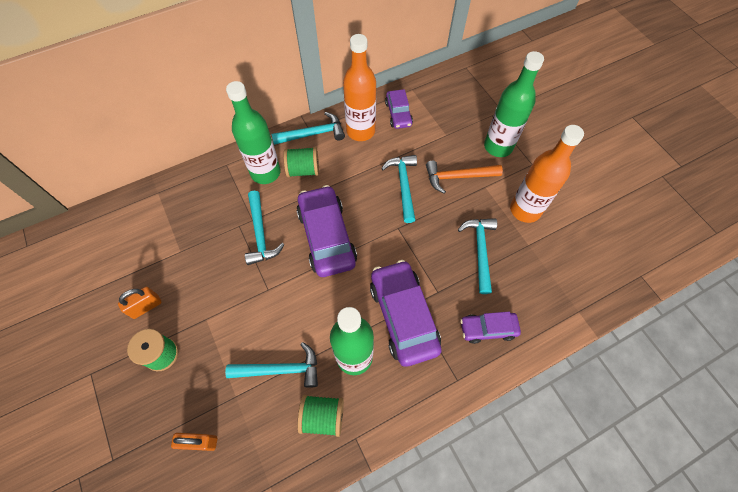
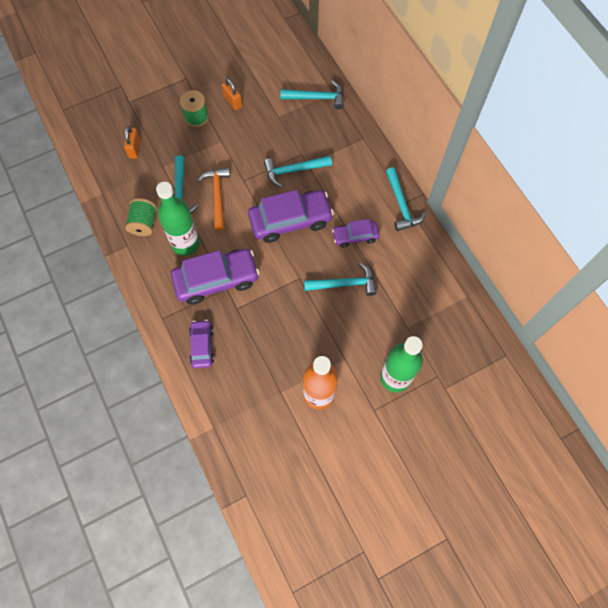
camera: 90 degrees right, 5 degrees up
(265, 172) = (355, 169): green bottle -> none
(303, 170) = (359, 199): green spool -> none
(360, 131) = (407, 246): orange bottle -> none
(398, 114) = (432, 282): purple car -> purple car (355, 236)
(458, 177) = (355, 334): orange hammer -> orange hammer (217, 196)
(480, 251) = (275, 347): turquoise hammer -> turquoise hammer (316, 98)

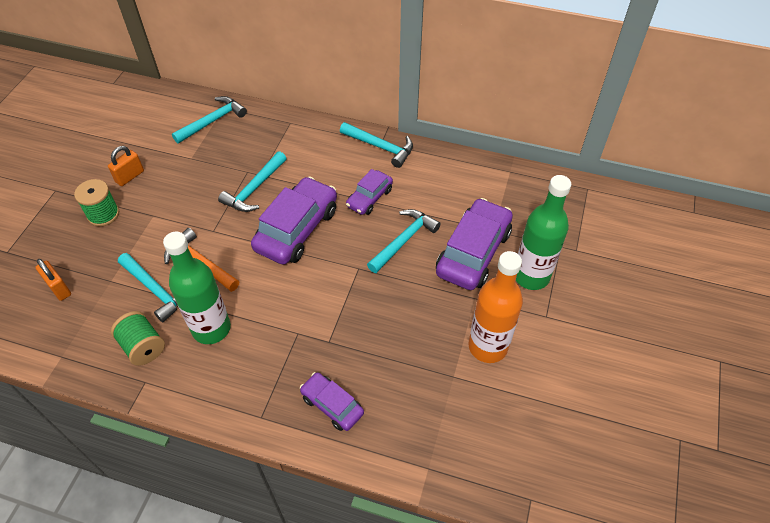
camera: 45 degrees left, 15 degrees down
(216, 280) = (280, 334): purple car -> purple car (473, 252)
(233, 101) = (130, 176): orange padlock -> orange padlock turned 60 degrees counterclockwise

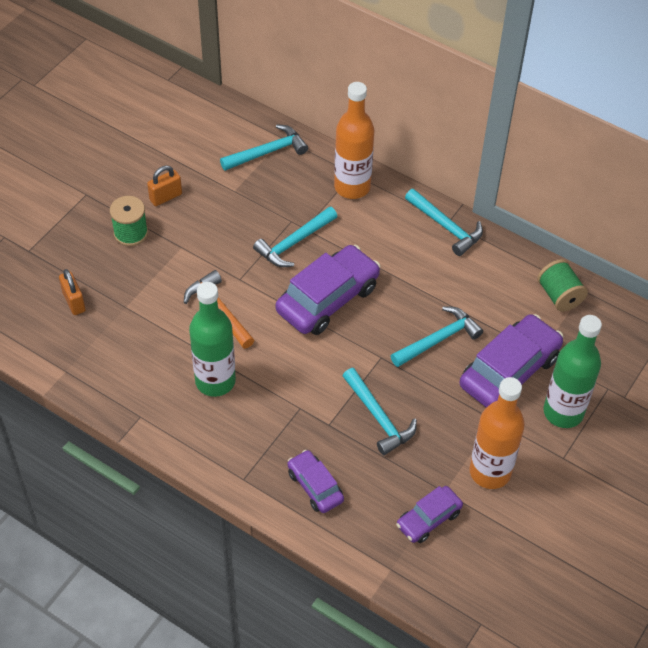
camera: 15 degrees right, 0 degrees up
(143, 346) = (145, 382): green spool -> green spool (559, 296)
(156, 290) = (169, 328): turquoise hammer -> turquoise hammer (378, 417)
(292, 133) = (352, 187): none -> orange bottle
(369, 198) = (416, 283): purple car -> purple car (428, 519)

